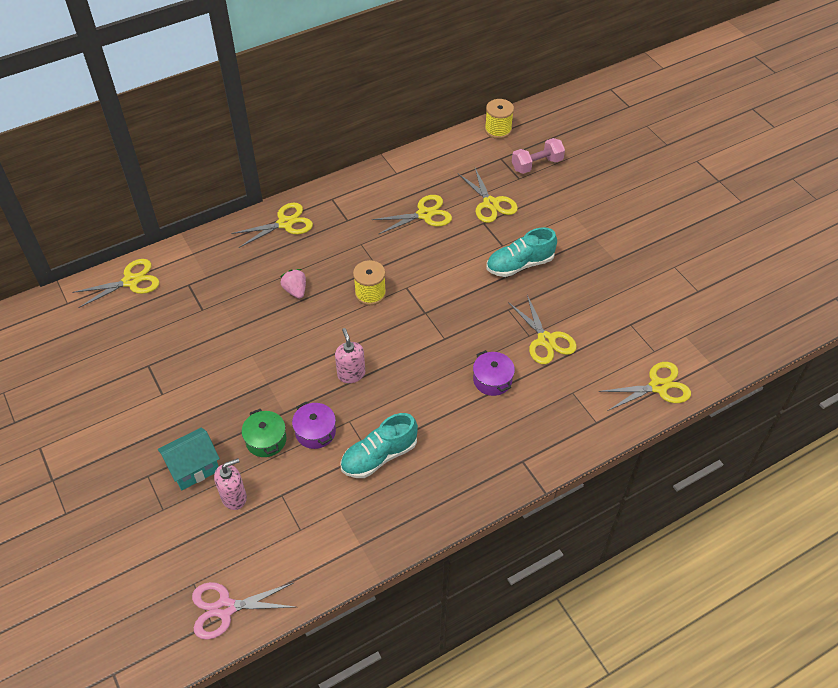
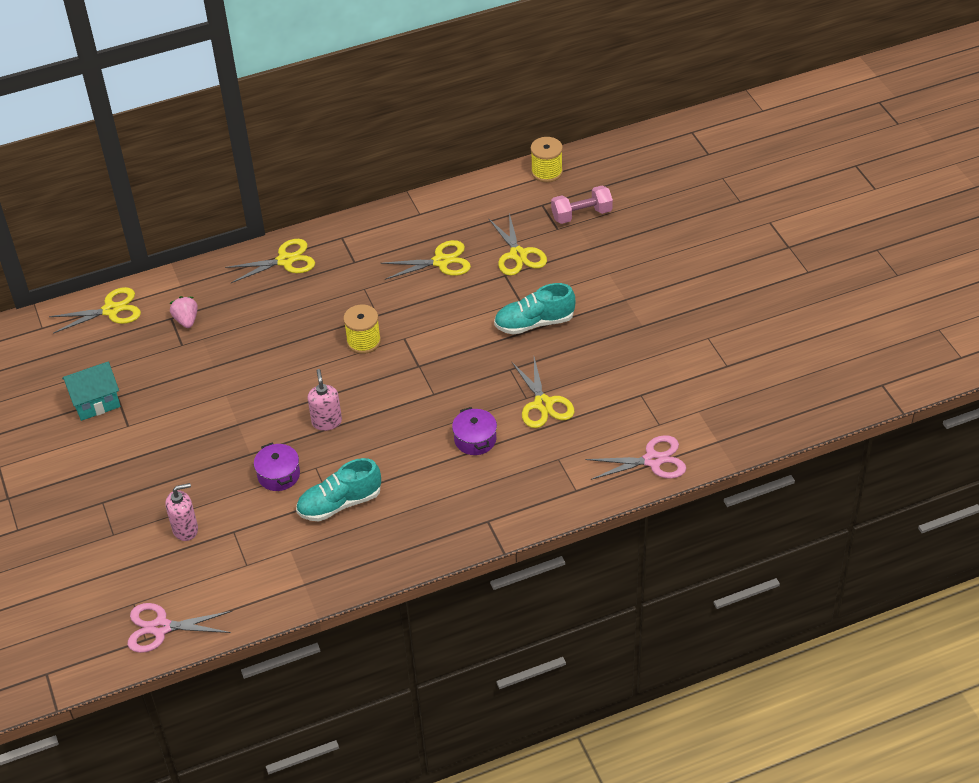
camera: 10 degrees right, 5 degrees down
(194, 468) = (149, 499): turquoise house -> turquoise house (96, 403)
(266, 440) = (226, 479): green pot -> none
(295, 290) = (284, 332): pink strawberry -> pink strawberry (186, 320)
(658, 386) = (652, 460): yellow scissors -> pink scissors

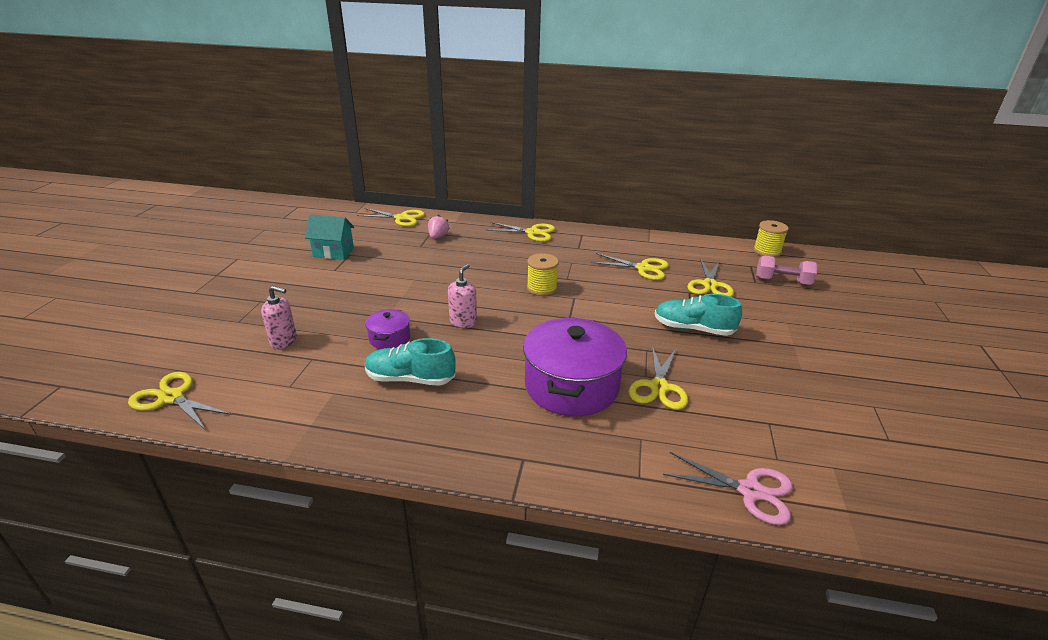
camera: 30 degrees right, 15 degrees down
(161, 628) = (171, 398): pink scissors -> yellow scissors
(475, 439) = (571, 386): purple pot -> purple pot, size x2.10

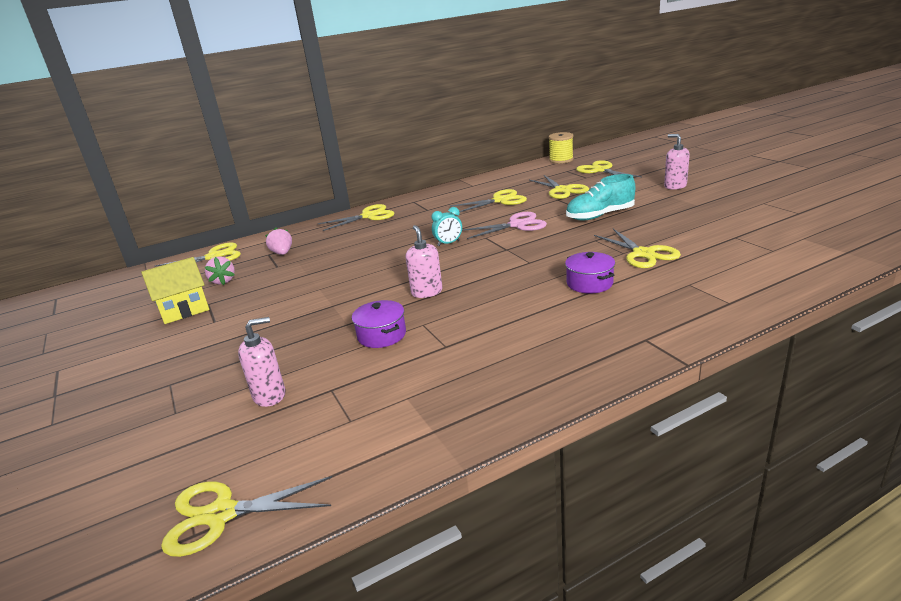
camera: 35 degrees left, 5 degrees down
(333, 252) = (184, 310): turquoise house -> yellow house
(379, 241) = (223, 281): none -> pink strawberry
(410, 379) = (459, 348): turquoise shoe -> none
(542, 288) = (448, 243): yellow spool -> turquoise clock
(571, 386) = (589, 283): purple pot -> purple pot, size x0.48
(750, 491) = (793, 272): pink scissors -> pink scissors (517, 225)
(782, 281) = (601, 170): pink dumbbell -> yellow scissors
(820, 336) = (675, 186): none -> pink soap dispenser

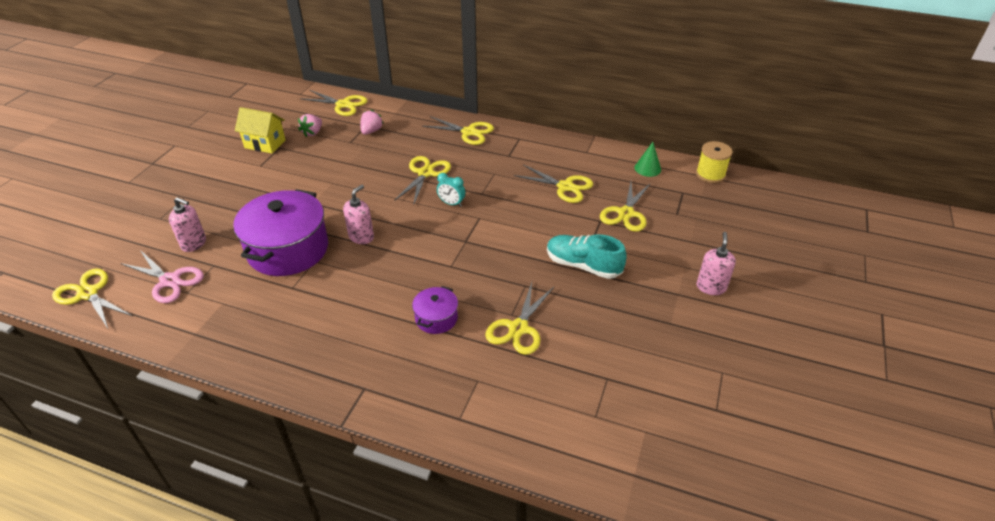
camera: 45 degrees right, 15 degrees up
(381, 335) = (288, 249): purple pot -> purple pot, size x2.10
(517, 225) = (519, 223): pink scissors -> pink scissors (170, 281)
(524, 173) = (647, 168): none -> green cone
(601, 170) = (707, 215): yellow scissors -> yellow scissors (425, 173)

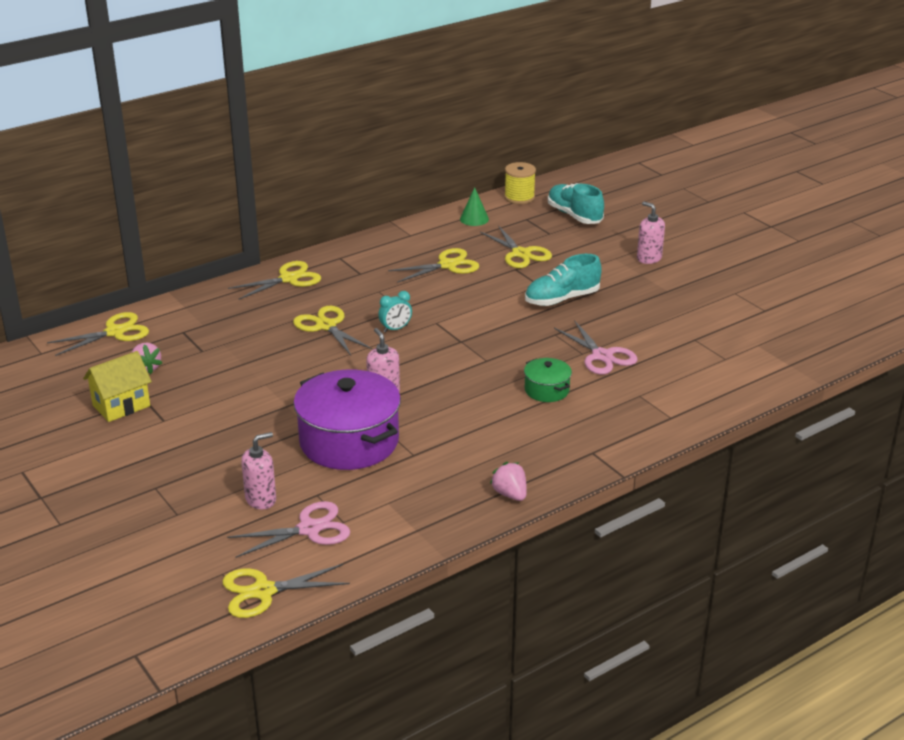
camera: 55 degrees left, 10 degrees down
(371, 131) = (200, 332): pink strawberry -> pink strawberry (510, 494)
(436, 318) = (547, 390): purple pot -> green pot
(518, 328) = (602, 356): yellow scissors -> pink scissors
(723, 214) = (574, 215): none -> turquoise shoe

